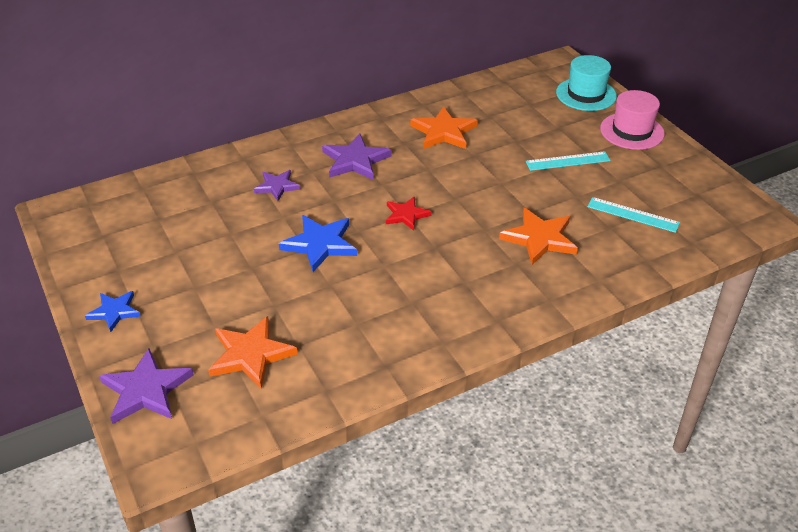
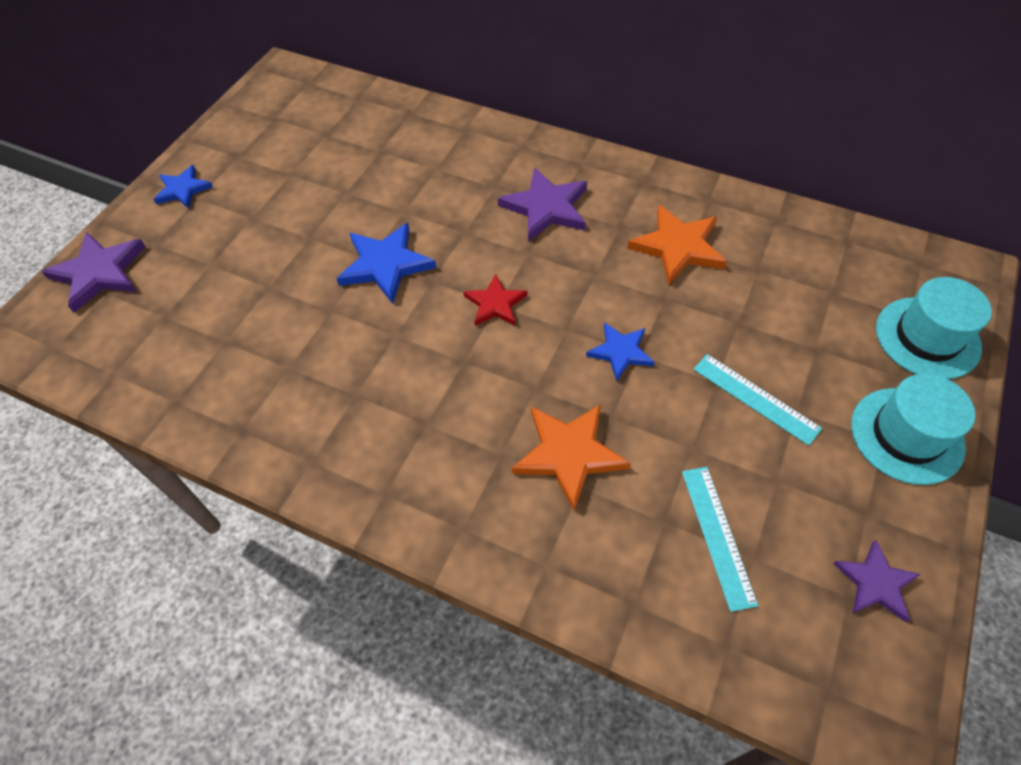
camera: 55 degrees right, 15 degrees up
(251, 354) = (188, 314): orange star -> none
(277, 186) = (445, 178): purple star -> purple star (875, 583)
(492, 188) = (620, 352): none -> blue star
(632, 131) = (906, 435): pink hat -> turquoise hat

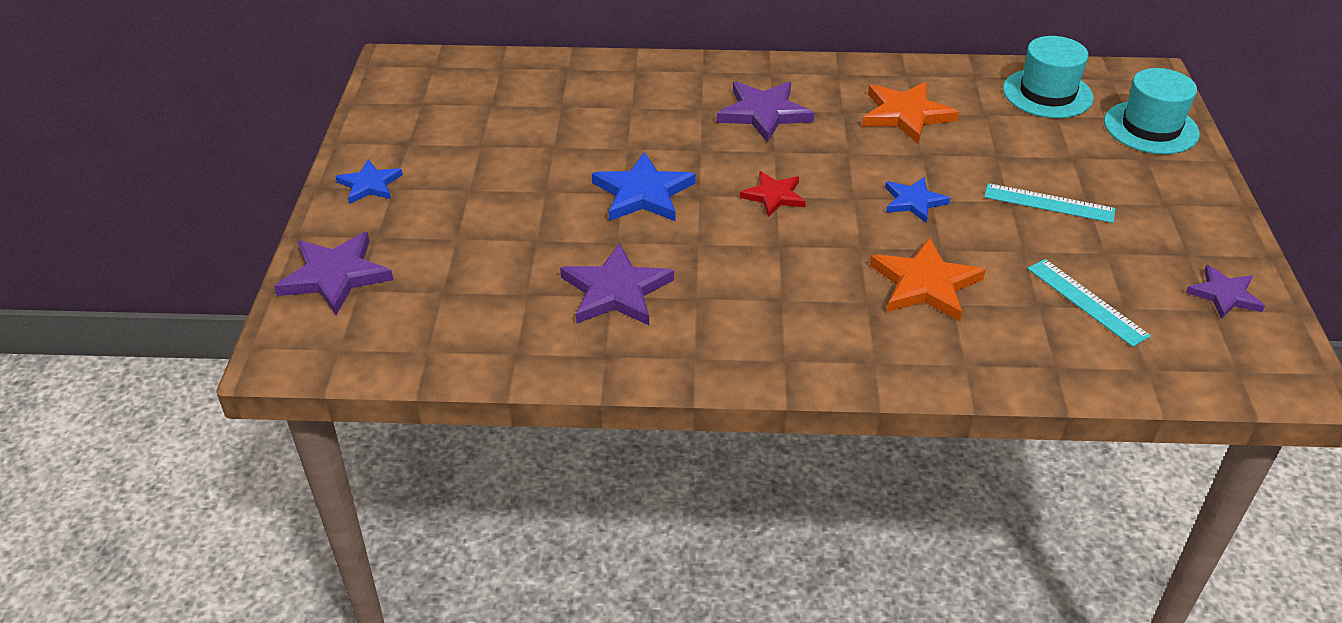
camera: 25 degrees left, 15 degrees down
(295, 363) = (616, 291): none -> purple star
(906, 435) = (1180, 195): turquoise hat -> turquoise hat (1047, 93)

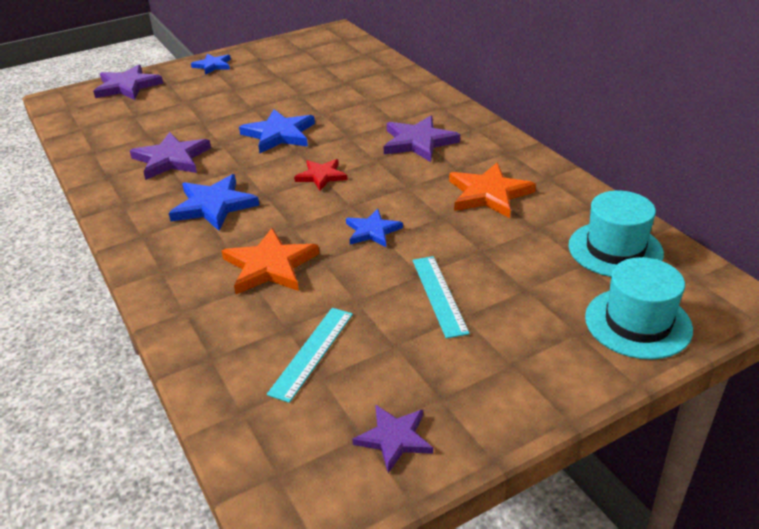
camera: 60 degrees right, 5 degrees down
(766, 288) = (213, 205): none -> blue star

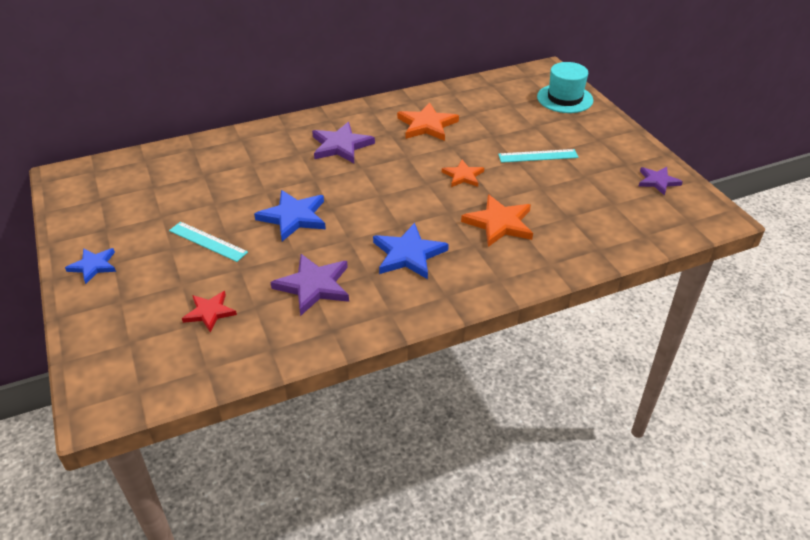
camera: 85 degrees left, 5 degrees up
(127, 86) = (105, 338): purple star -> none
(312, 352) = (592, 207): turquoise ruler -> turquoise ruler (208, 241)
(321, 176) = (378, 196): red star -> red star (209, 312)
(372, 231) = (463, 176): blue star -> orange star
(615, 249) = (498, 93): turquoise hat -> none

